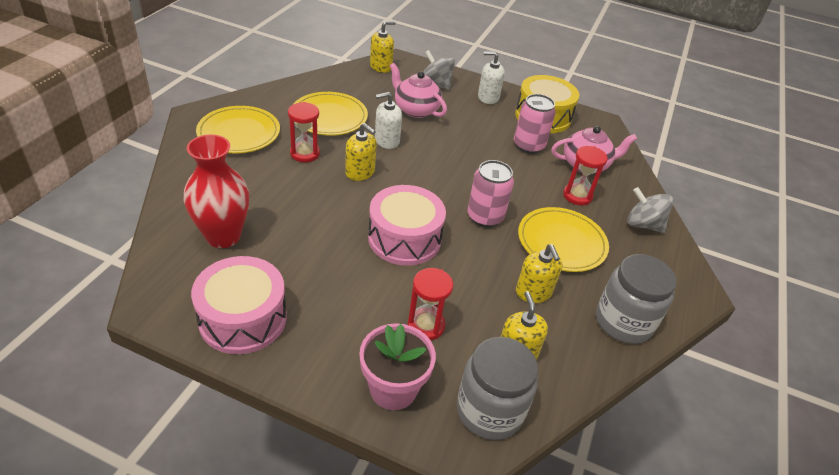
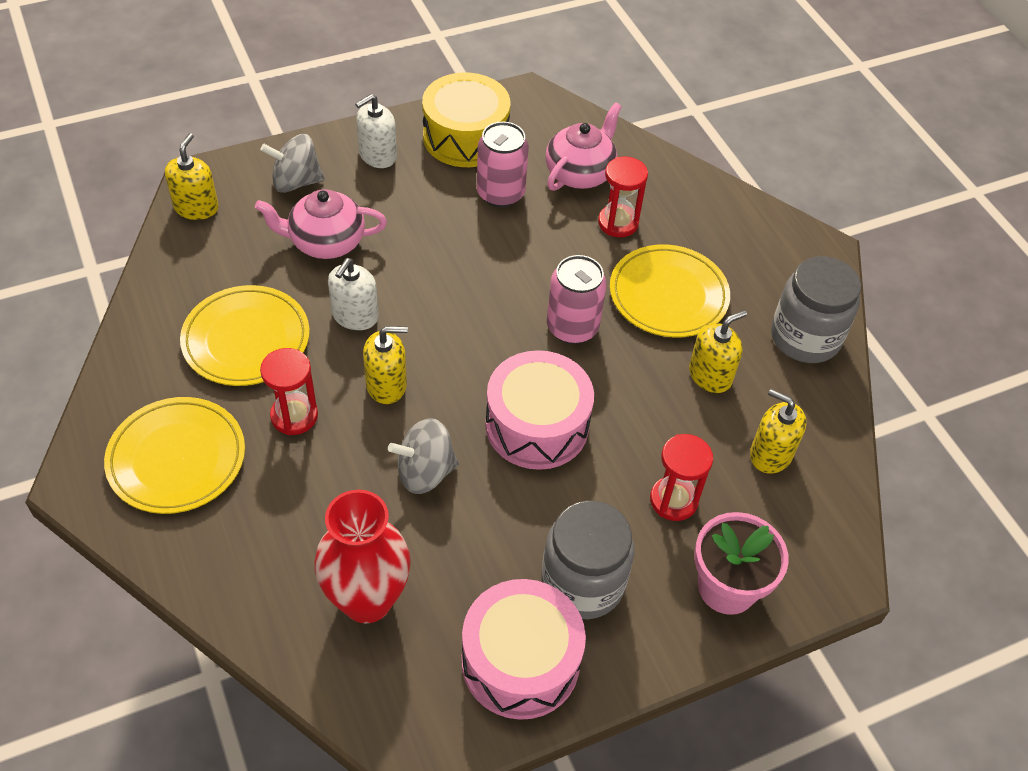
camera: 45 degrees left, 10 degrees up
(489, 411) = (813, 528): grey jar -> grey jar (582, 583)
(533, 292) = (710, 375): yellow soap dispenser -> yellow soap dispenser turned 60 degrees counterclockwise
(643, 224) = (706, 208): grey spinning top -> grey spinning top (425, 472)

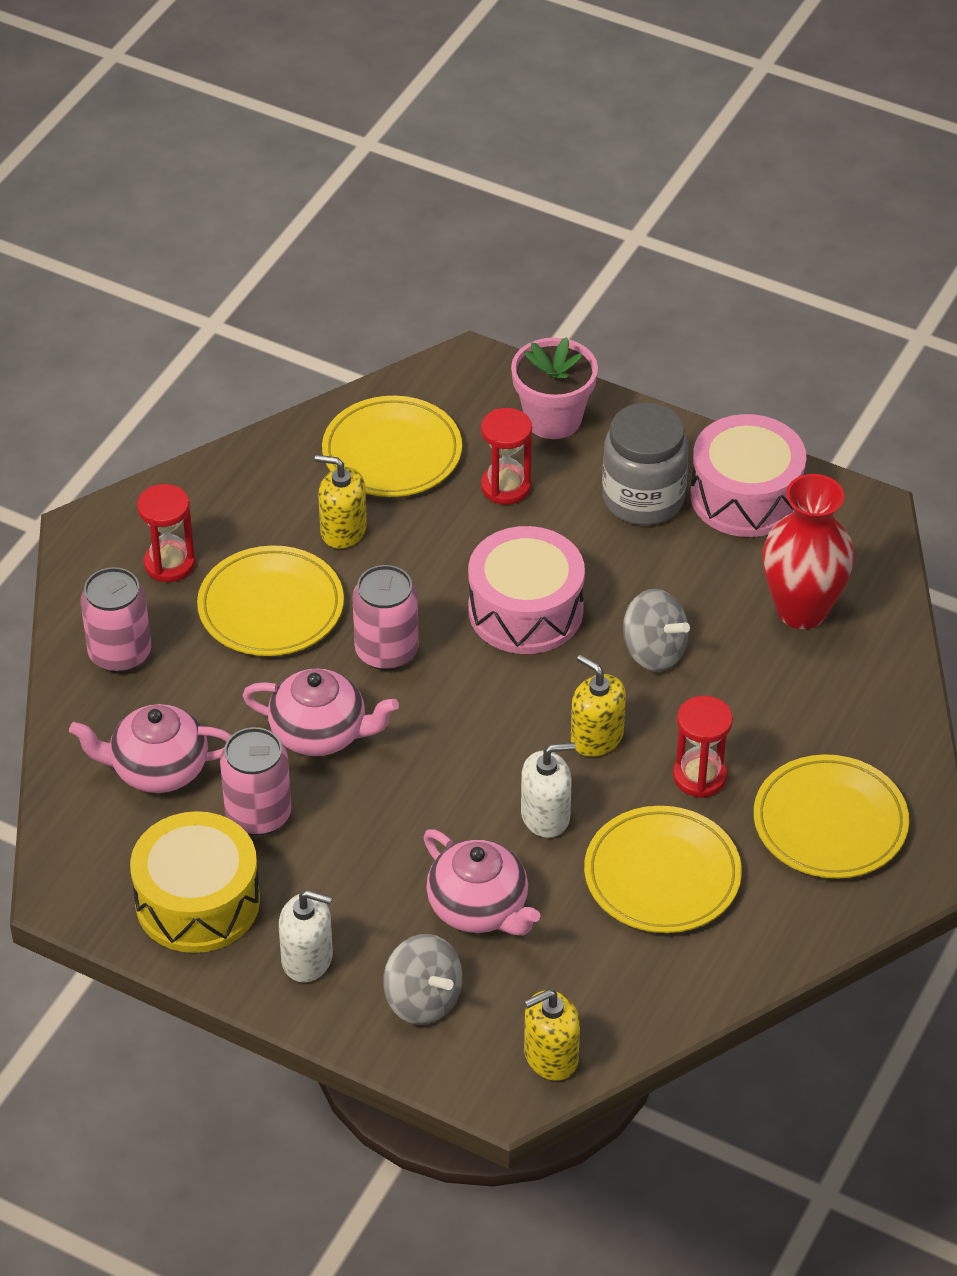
camera: 125 degrees left, 5 degrees down
(534, 255) = (320, 733): none -> pink teapot
(618, 223) = (206, 697): red hourglass -> red hourglass (169, 564)
(692, 206) = (120, 654): none -> pink can
(770, 454) = (392, 453): yellow soap dispenser -> yellow plate
(805, 337) = (227, 490): grey jar -> none

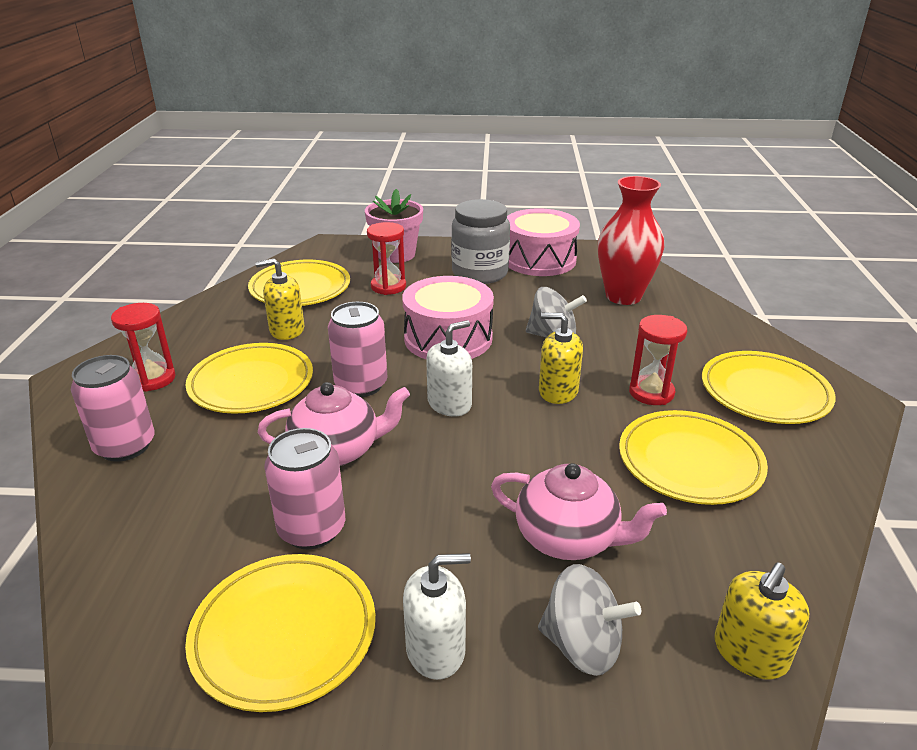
camera: 25 degrees left, 15 degrees down
(157, 769) = (192, 523): pink teapot -> none
(197, 902) = (284, 634): yellow drum -> yellow plate
(545, 816) = (564, 450): white soap dispenser -> white soap dispenser (449, 404)

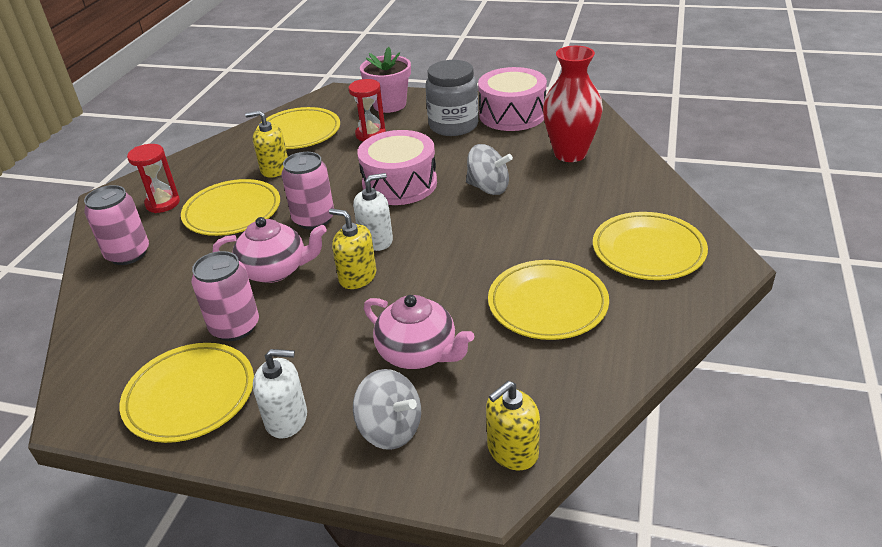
camera: 15 degrees right, 5 degrees up
(558, 391) = (468, 236): yellow soap dispenser -> yellow soap dispenser (357, 277)
(651, 392) = (547, 243): red hourglass -> none

